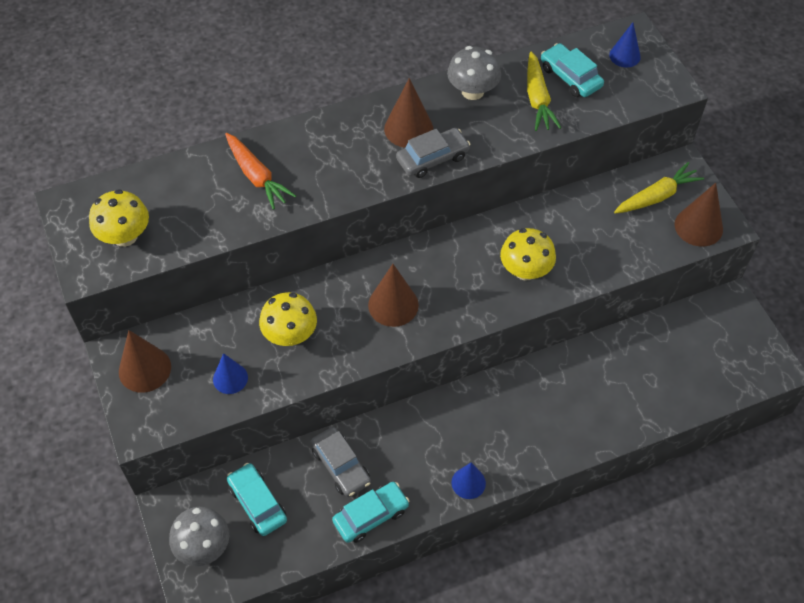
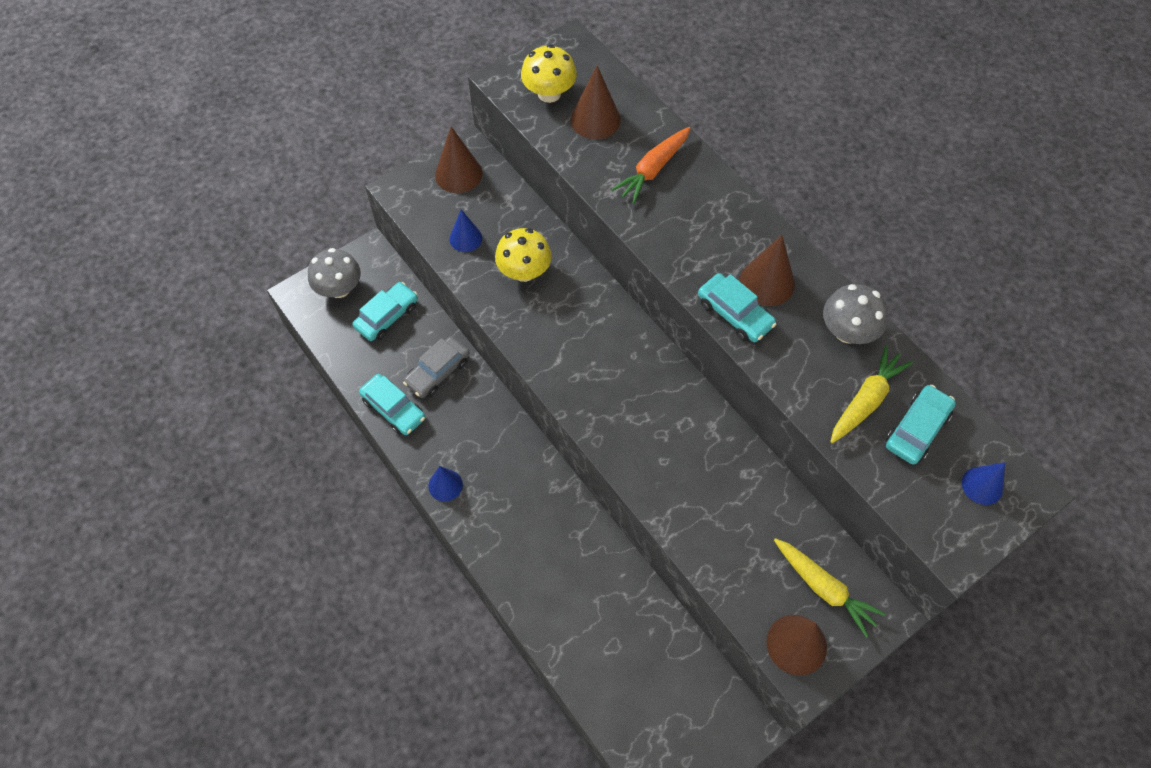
camera: 75 degrees right, 5 degrees up
(393, 305) = (584, 348): brown cone -> brown cone (595, 119)
(432, 158) = (734, 314): grey car -> turquoise car
(525, 270) = (667, 463): yellow mushroom -> none
(538, 99) = (866, 400): yellow carrot -> yellow carrot turned 150 degrees clockwise

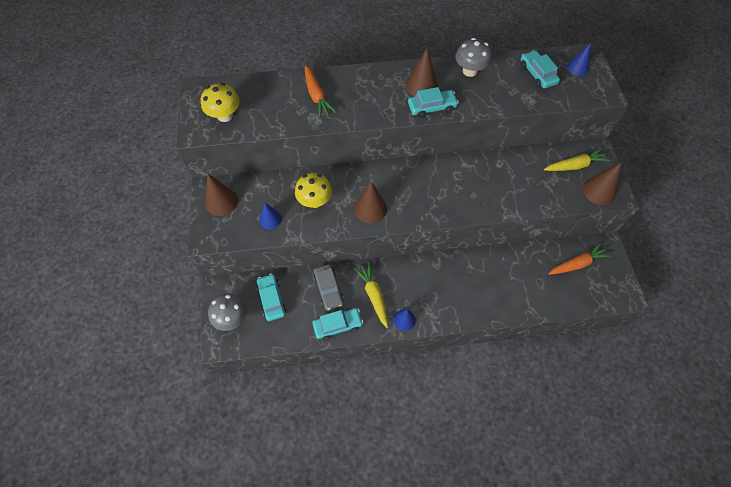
camera: 60 degrees left, 0 degrees up
(595, 119) = (262, 104): brown cone -> brown cone (370, 209)
(681, 691) = (577, 263): none -> orange carrot
(866, 400) = (511, 84): yellow carrot -> yellow carrot (373, 295)

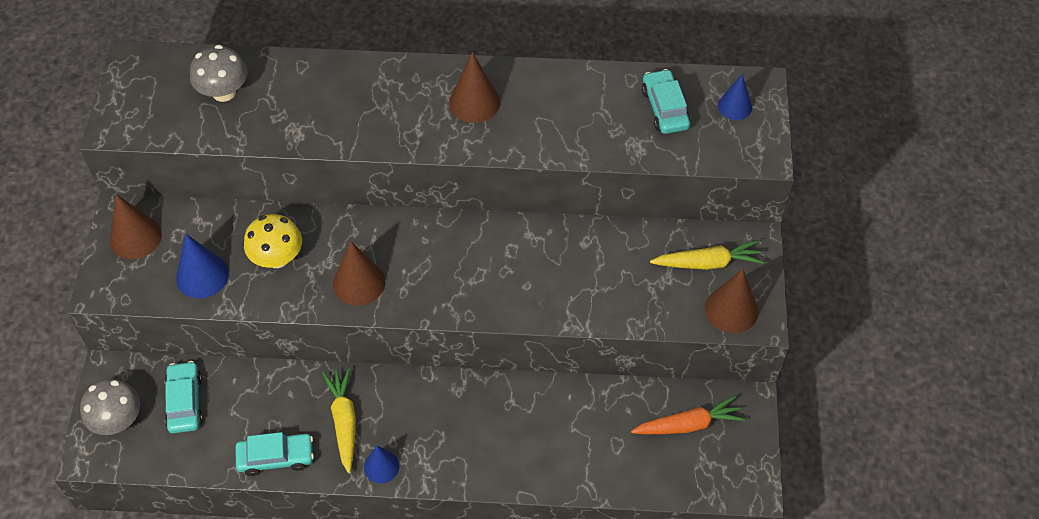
camera: 10 degrees right, 5 degrees down
(225, 115) = (163, 108): yellow mushroom -> none
(270, 219) = (202, 276): blue cone -> blue cone, size x1.50
(317, 96) = (308, 96): orange carrot -> none
(328, 289) = (276, 400): grey car -> none
(431, 107) = (479, 139): turquoise car -> none
(470, 71) = (559, 88): grey mushroom -> grey mushroom (224, 92)

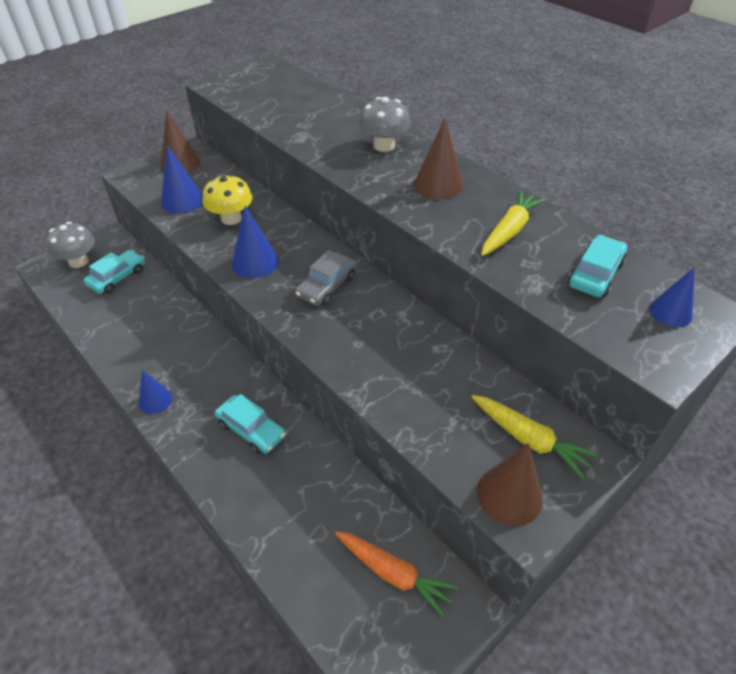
camera: 45 degrees right, 10 degrees down
(224, 92) = (292, 99): grey mushroom -> grey mushroom (384, 146)
(276, 457) = (113, 343): turquoise car -> turquoise car (251, 430)
(344, 421) = (173, 355): yellow carrot -> yellow carrot (509, 230)
(359, 283) = (255, 262): brown cone -> blue cone
(445, 257) = (327, 286): none -> grey car

